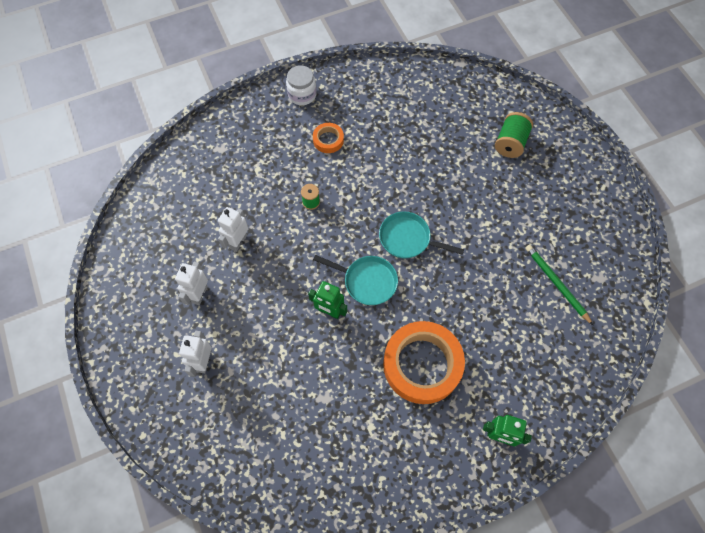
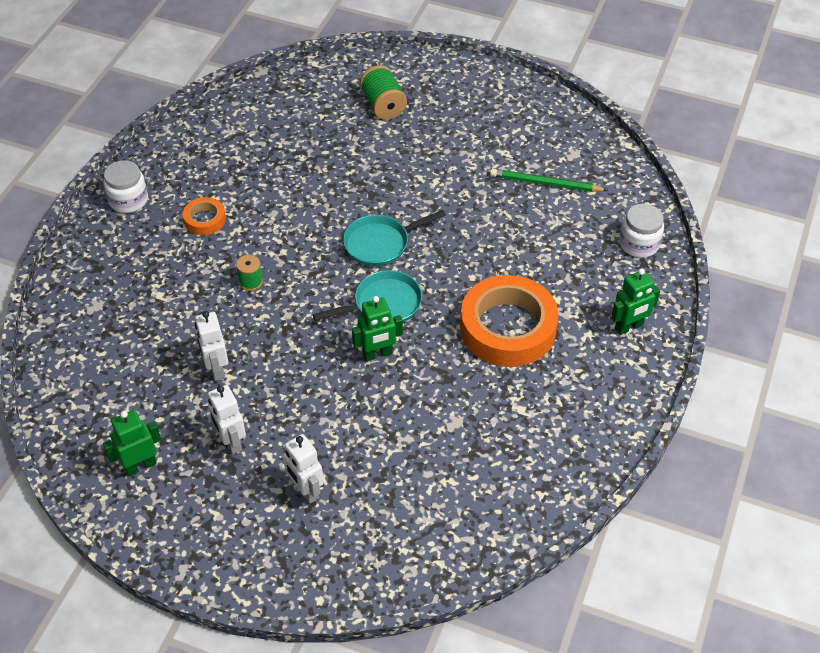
camera: 45 degrees left, 15 degrees down
(145, 266) = (140, 465): none -> green robot
(572, 382) = (639, 244): none -> white jar

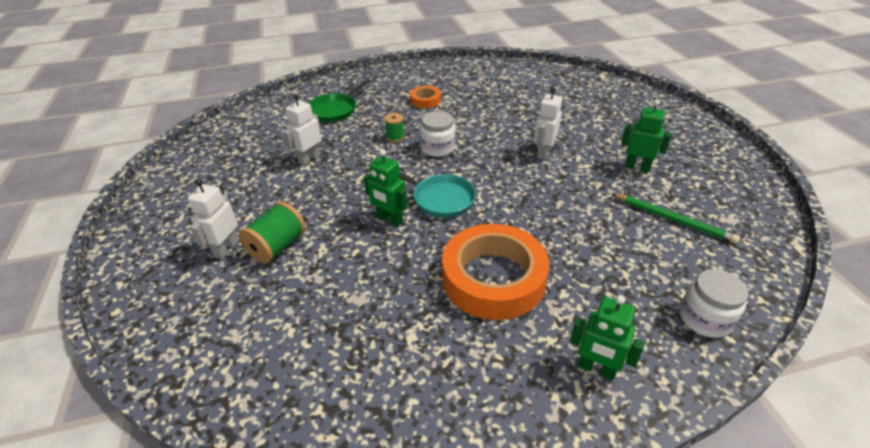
camera: 55 degrees right, 10 degrees down
(128, 200) = (408, 74): white jar -> white jar (438, 148)
(137, 303) = (335, 110): none -> green pan
(140, 465) = (205, 169): green robot -> green robot (637, 167)
(231, 441) = (250, 193): white robot -> white robot (543, 153)
(380, 243) = (494, 170): turquoise pan -> none
(383, 105) = (614, 113): green spool -> green spool (277, 246)
(545, 183) = (673, 220): green pencil -> green pencil turned 150 degrees clockwise

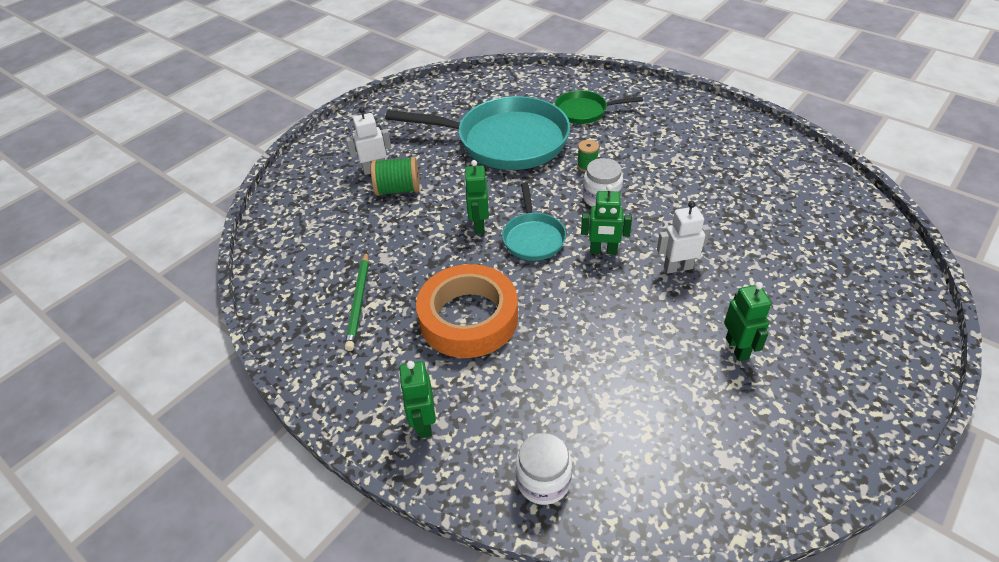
camera: 55 degrees right, 5 degrees up
(309, 159) = (505, 141): white robot -> turquoise pan
(425, 100) = (668, 149): orange tape -> none
(493, 174) = (603, 251): none -> green robot
(673, 220) = (672, 410): green pencil -> green pencil (359, 302)

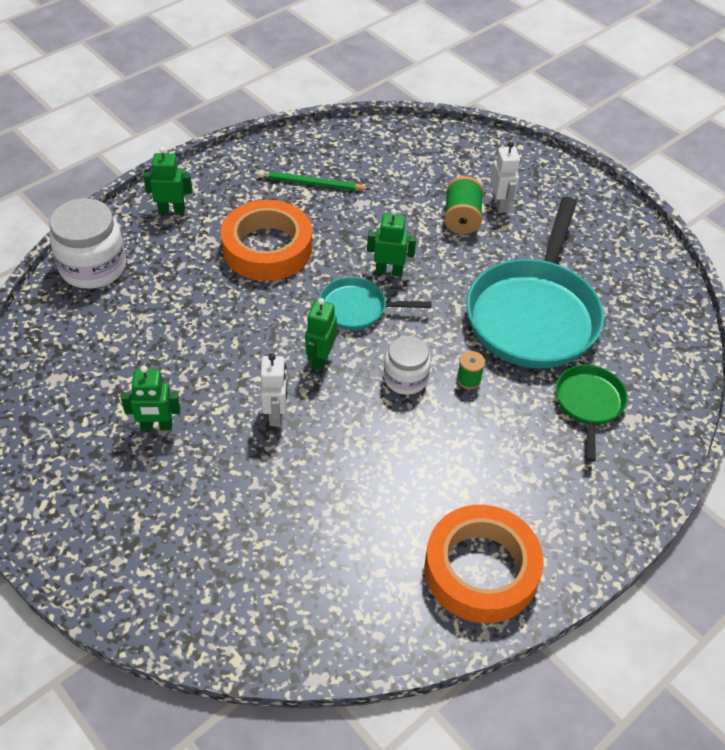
camera: 95 degrees right, 5 degrees up
(543, 480) = (93, 267): white jar -> white jar, size x1.62
(749, 144) = (481, 569): none -> orange tape

